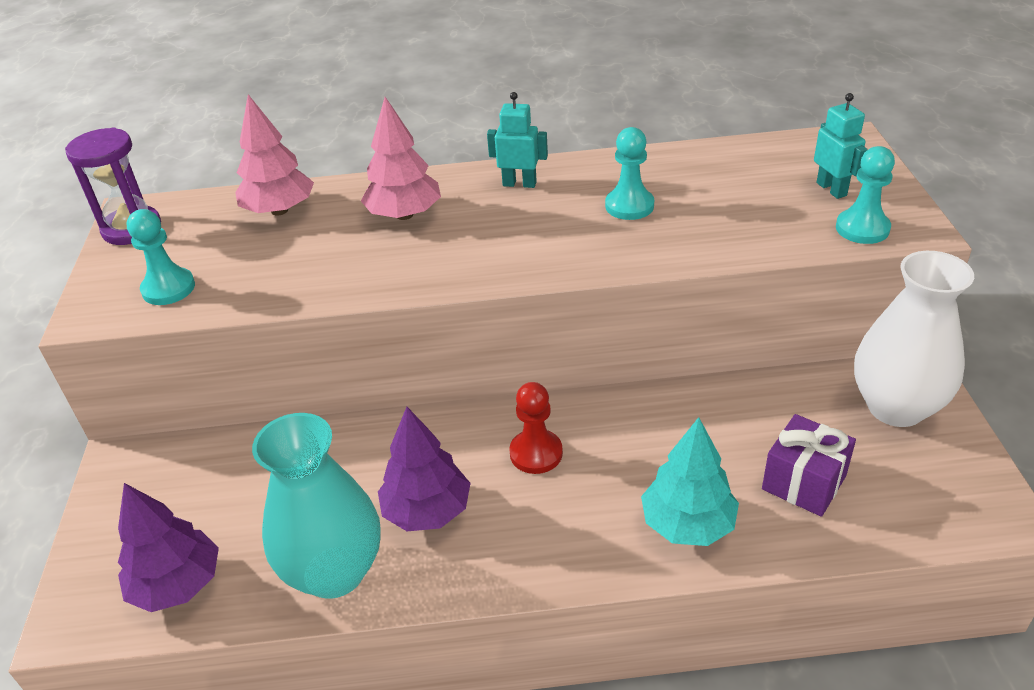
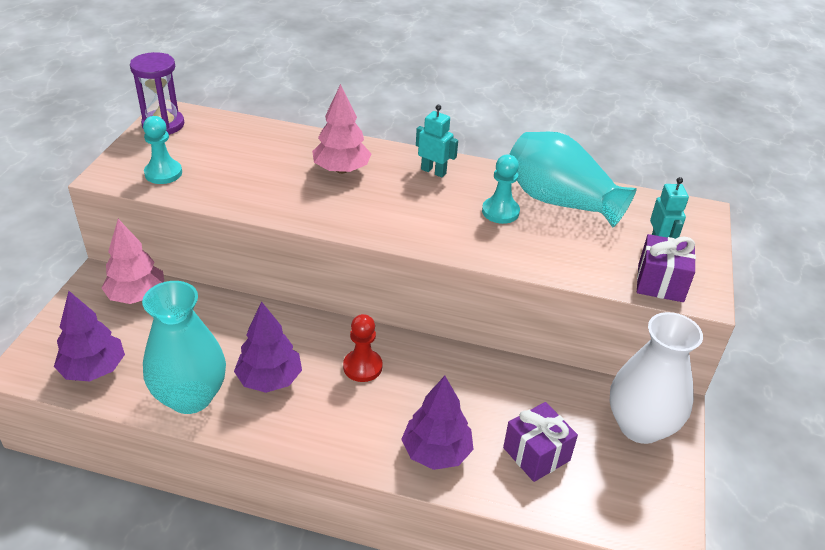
camera: 15 degrees right, 0 degrees up
(279, 210) = (262, 141): pink tree -> pink tree (137, 296)
(687, 524) = (436, 452): turquoise tree -> purple tree
(689, 174) = (560, 201): none -> turquoise vase
(862, 228) = (660, 283): turquoise pawn -> purple gift

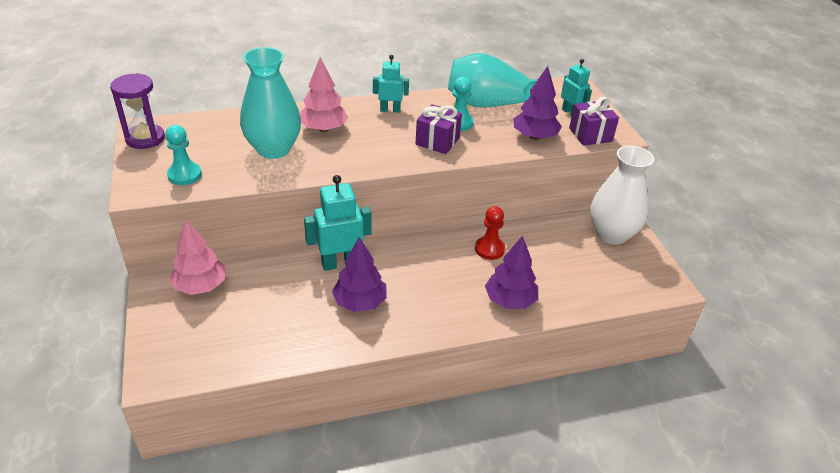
camera: 30 degrees left, 0 degrees up
(93, 369) = (216, 352): purple tree -> purple tree (534, 136)
(190, 397) = (312, 338): turquoise vase -> turquoise vase (273, 149)
(286, 327) = (340, 263): none -> turquoise robot
(362, 367) = (417, 268): red pawn -> red pawn (489, 249)
(536, 454) = (568, 275): purple gift -> purple gift (437, 141)

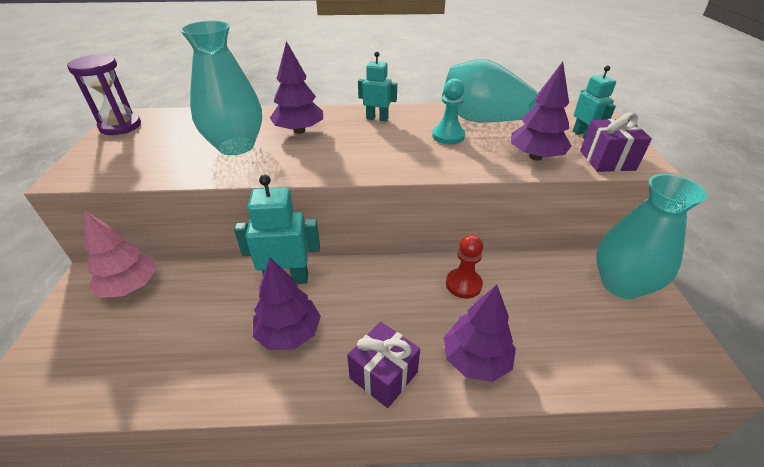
camera: 15 degrees right, 0 degrees up
(184, 175) = (129, 163): turquoise pawn -> none
(324, 129) = (299, 131): pink tree -> purple tree
(437, 141) = (417, 152): purple gift -> purple gift (383, 375)
(611, 234) = (621, 284): white vase -> turquoise vase

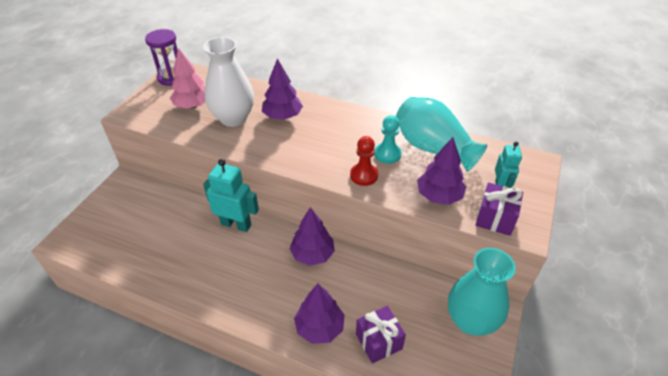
camera: 25 degrees right, 5 degrees up
(130, 286) = (144, 194): pink tree -> pink tree (193, 105)
(236, 146) = (233, 118): turquoise vase -> white vase
(289, 333) = (217, 262): purple tree -> purple tree (312, 254)
(377, 118) = (346, 120): turquoise robot -> none
(383, 375) = (256, 312): purple gift -> purple gift (378, 341)
(463, 284) = (350, 273): red pawn -> red pawn (364, 175)

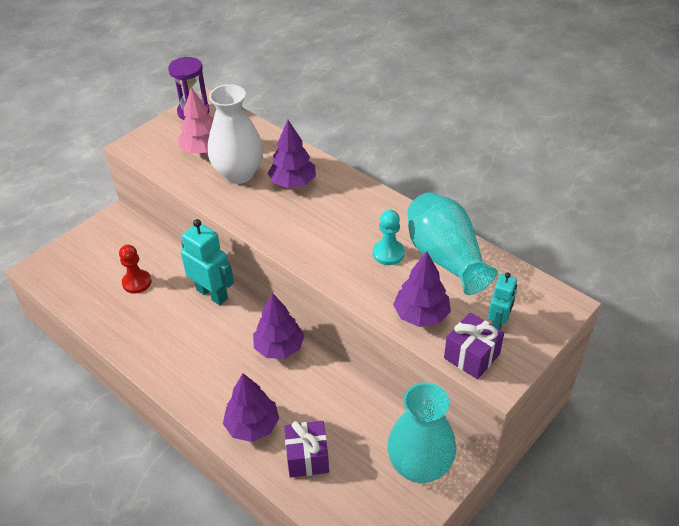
camera: 20 degrees right, 0 degrees up
(364, 175) = (349, 272): red pawn -> red pawn (137, 282)

